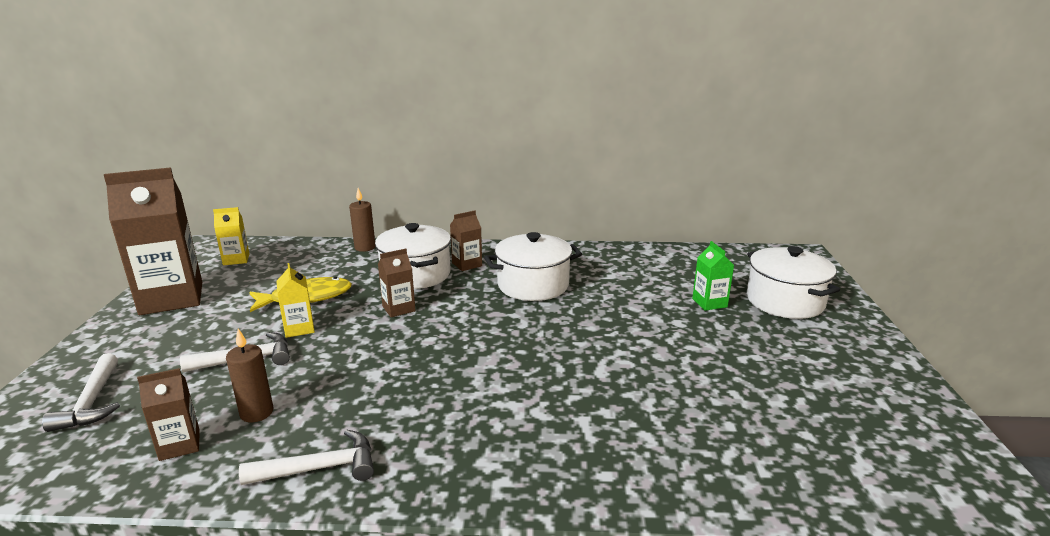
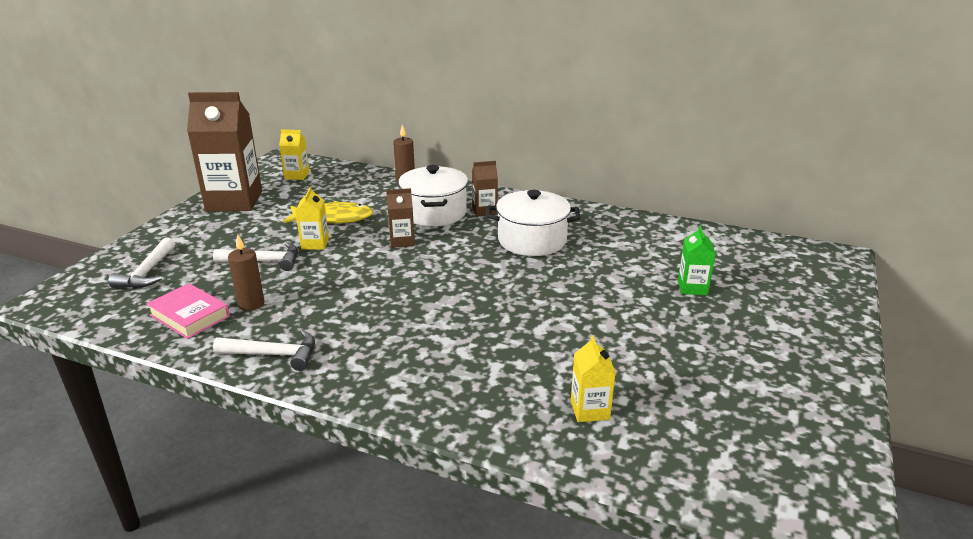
camera: 20 degrees right, 5 degrees up
(179, 445) = (189, 316): brown carton -> pink book
(707, 444) = (590, 410): none -> yellow carton
(785, 301) = (774, 300): white pot -> none

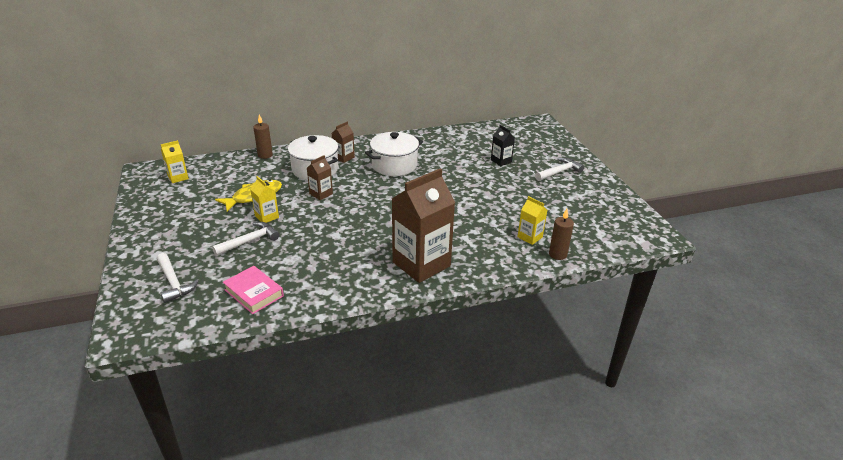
camera: 40 degrees left, 5 degrees up
(189, 316) = (254, 293): pink book -> pink book turned 45 degrees clockwise
(234, 201) = (158, 212): brown carton -> brown carton (421, 264)
(251, 304) = (284, 268): brown candle -> brown candle (557, 254)
(274, 354) = (344, 287): white hammer -> white hammer (559, 172)
(692, 287) = (501, 161): green carton -> black carton

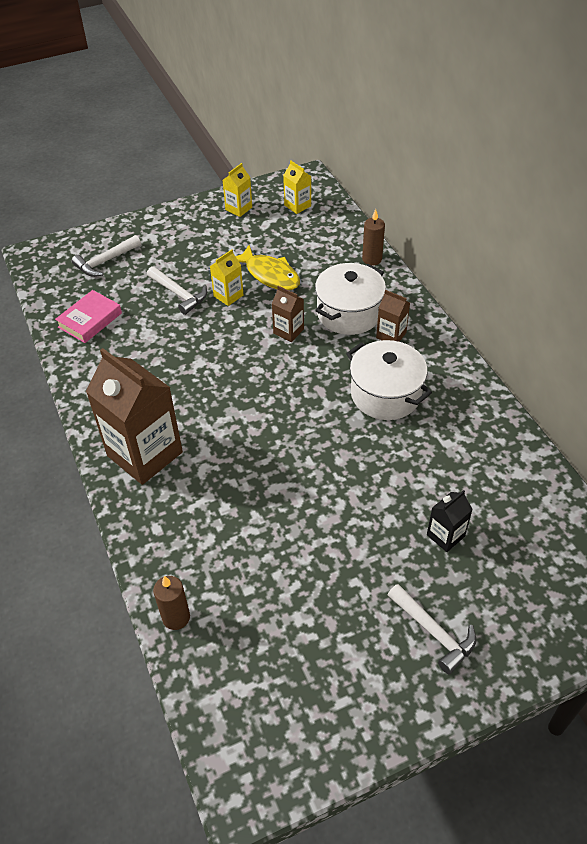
camera: 85 degrees right, 15 degrees up
(530, 237) = (217, 580): yellow carton -> yellow carton (238, 208)

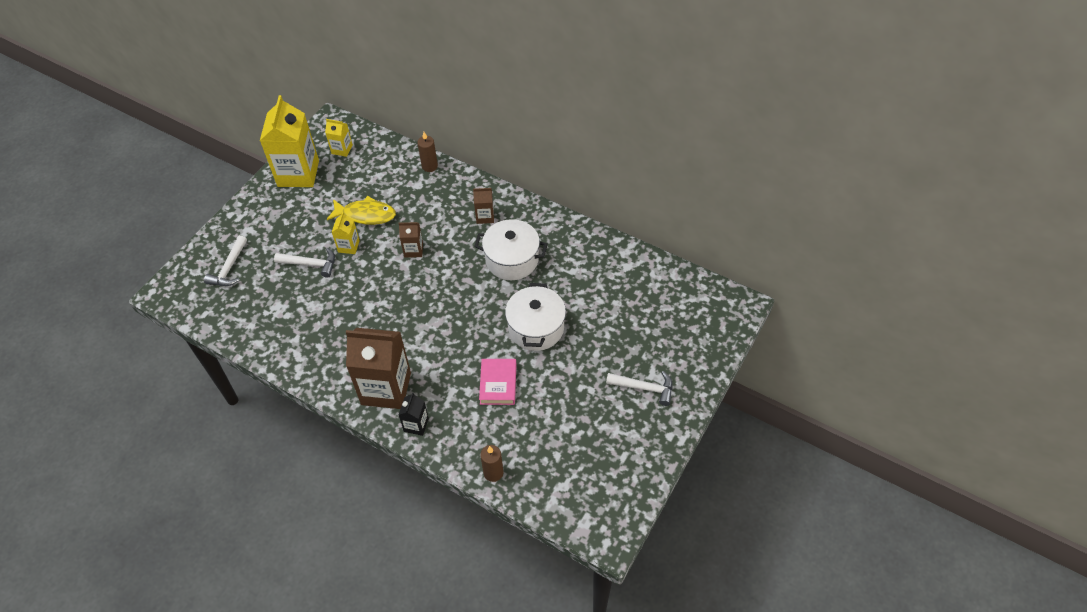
camera: 35 degrees left, 5 degrees up
(90, 320) = (259, 319): pink book -> pink book (498, 384)
(238, 208) = (298, 173): yellow carton -> yellow carton, size x2.15
(349, 313) = (445, 215): white pot -> white pot (536, 328)
(445, 535) = (612, 329): black carton -> black carton (416, 425)

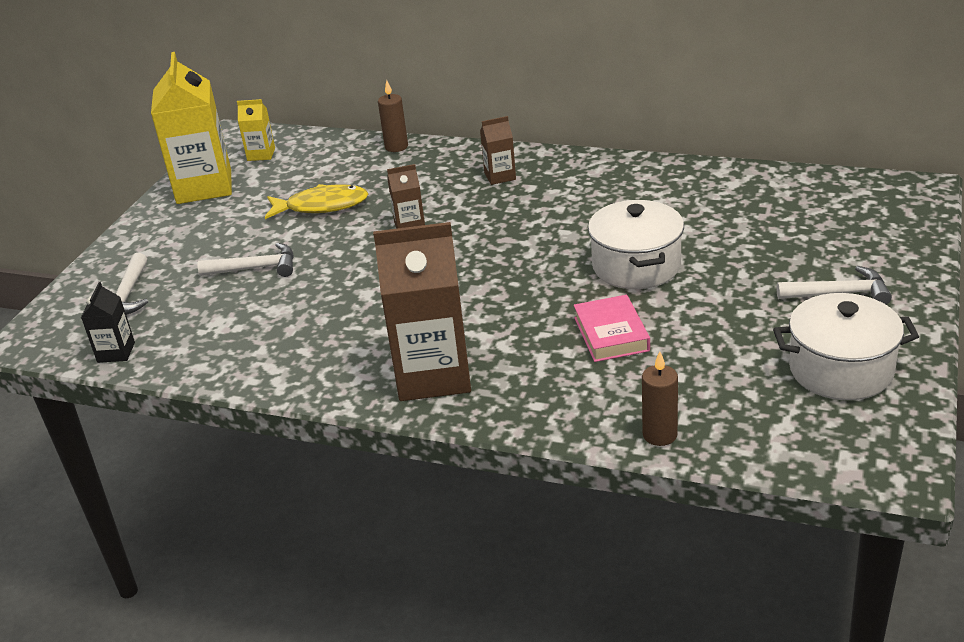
camera: 10 degrees left, 20 degrees down
(348, 246) = (308, 240): yellow carton -> none
(416, 425) = (502, 406): black carton -> black carton (116, 352)
(512, 260) = (562, 208): white pot -> white pot (841, 370)

